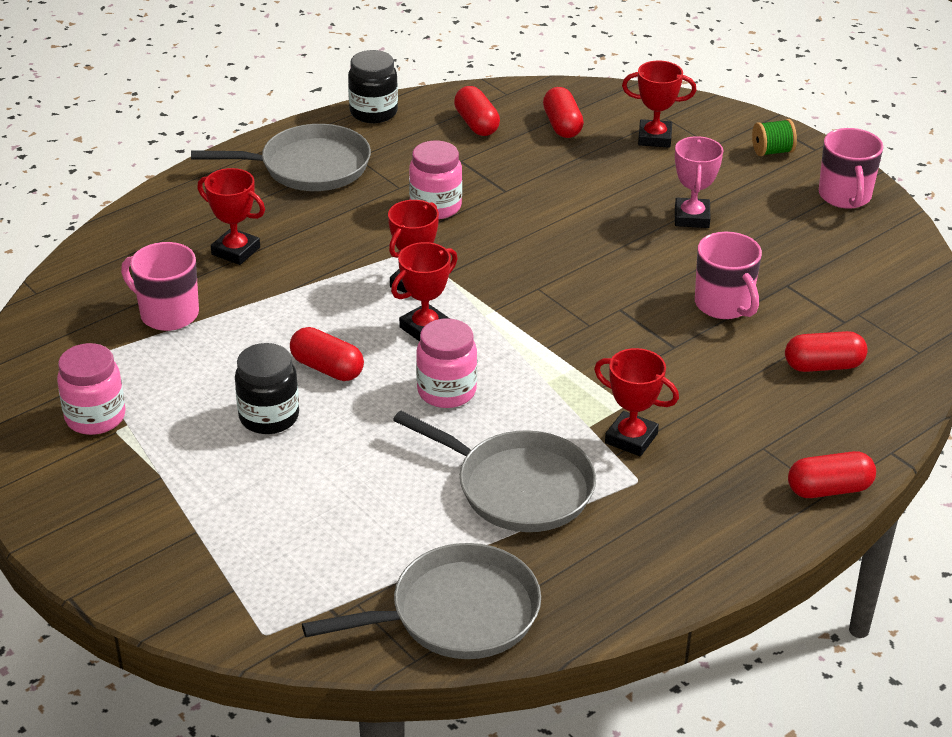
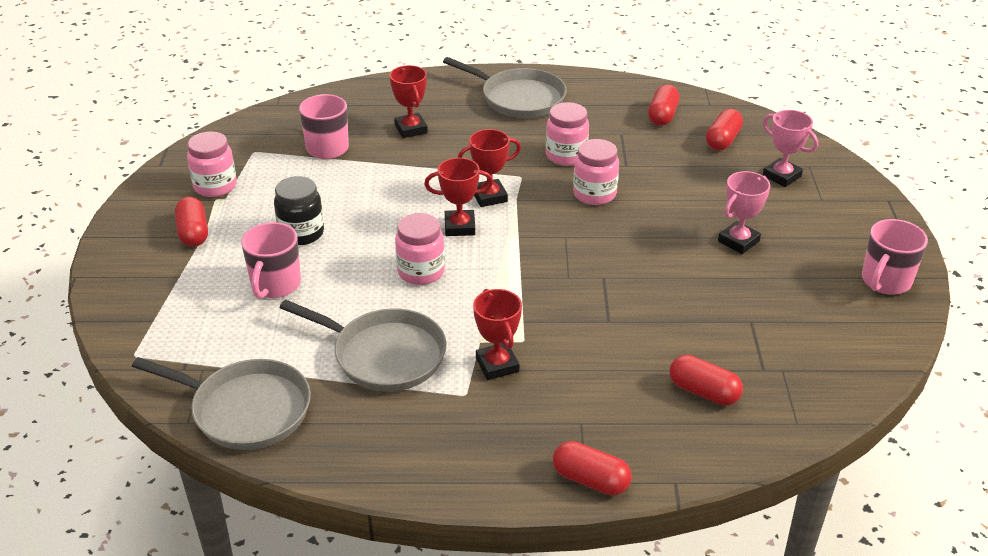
camera: 40 degrees right, 0 degrees up
(327, 368) = (371, 222): red capsule -> red capsule (193, 233)
(373, 112) = (603, 82): black jar -> none
(512, 233) = (594, 194): none -> pink jar
(519, 487) = (384, 355): grey pan -> grey pan turned 45 degrees counterclockwise
(654, 138) = (781, 176): red trophy -> pink trophy
(724, 305) = (683, 311): pink mug -> pink mug (275, 285)
(772, 151) = (865, 224): green spool -> none

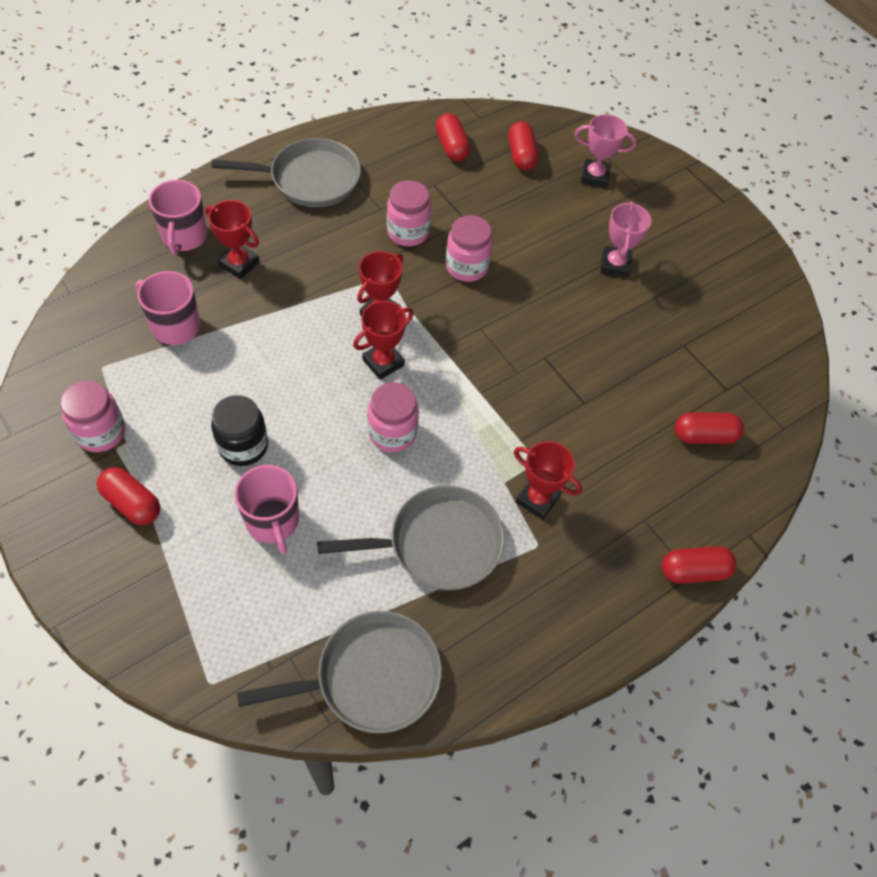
camera: 40 degrees left, 20 degrees up
(885, 281) = (742, 254): pink mug -> pink mug (184, 237)

